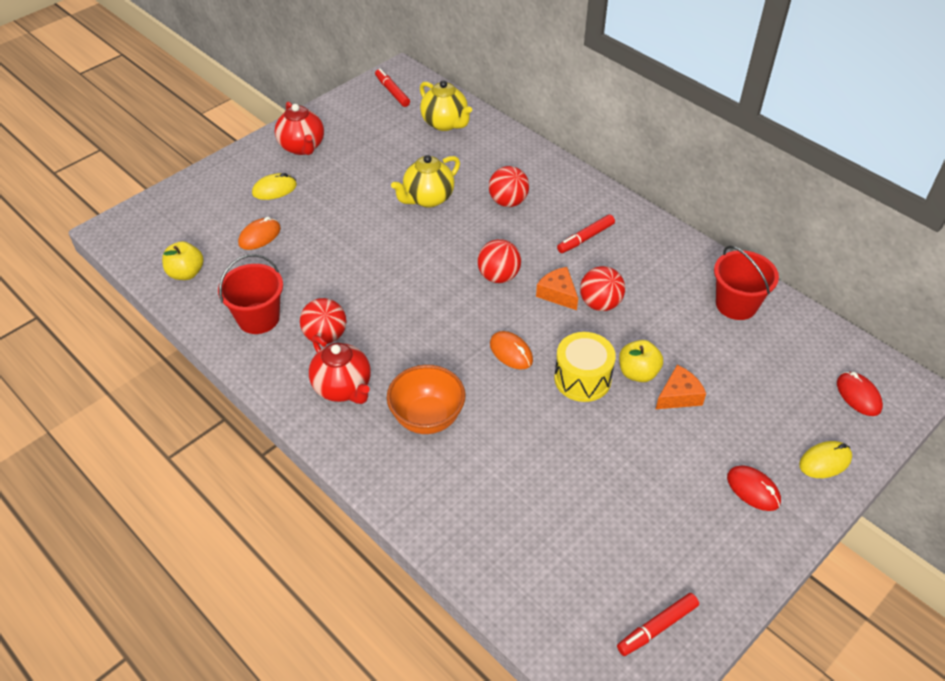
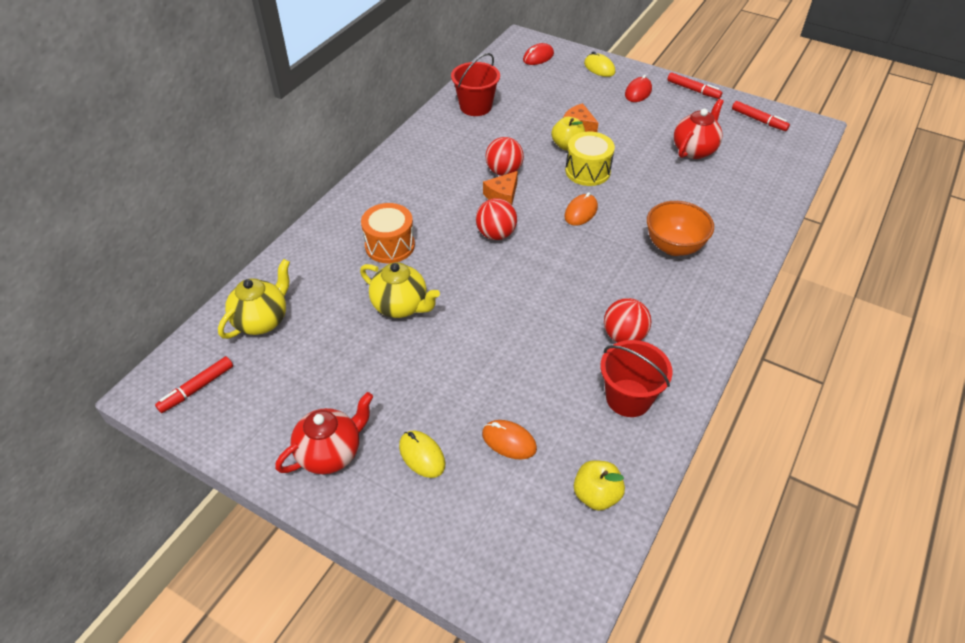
camera: 105 degrees left, 0 degrees up
(343, 388) = (675, 306): red teapot -> red teapot (694, 150)
(508, 202) = (390, 245): red ball -> orange drum
(585, 238) = (426, 189): red marker -> red marker (693, 90)

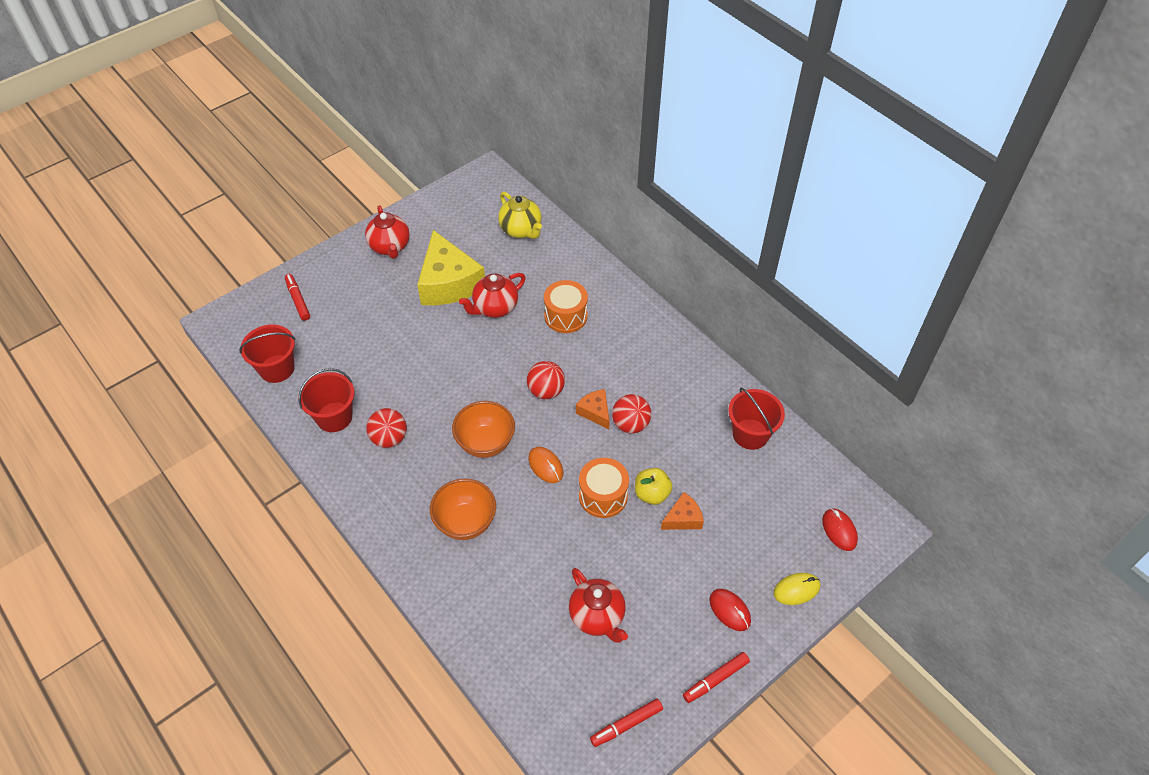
camera: 110 degrees right, 5 degrees up
(197, 388) = (478, 193): red marker -> red marker (298, 300)
(376, 363) = (448, 283): none -> yellow cheese
(401, 306) = (495, 308): yellow teapot -> red teapot
(422, 455) = (361, 289): yellow mouse -> none
(509, 441) = (343, 336): orange mouse -> none
(582, 259) = (485, 443): none -> orange bowl
(587, 171) = (603, 496): yellow drum -> orange drum
(596, 495) = (277, 368): yellow apple -> red bucket

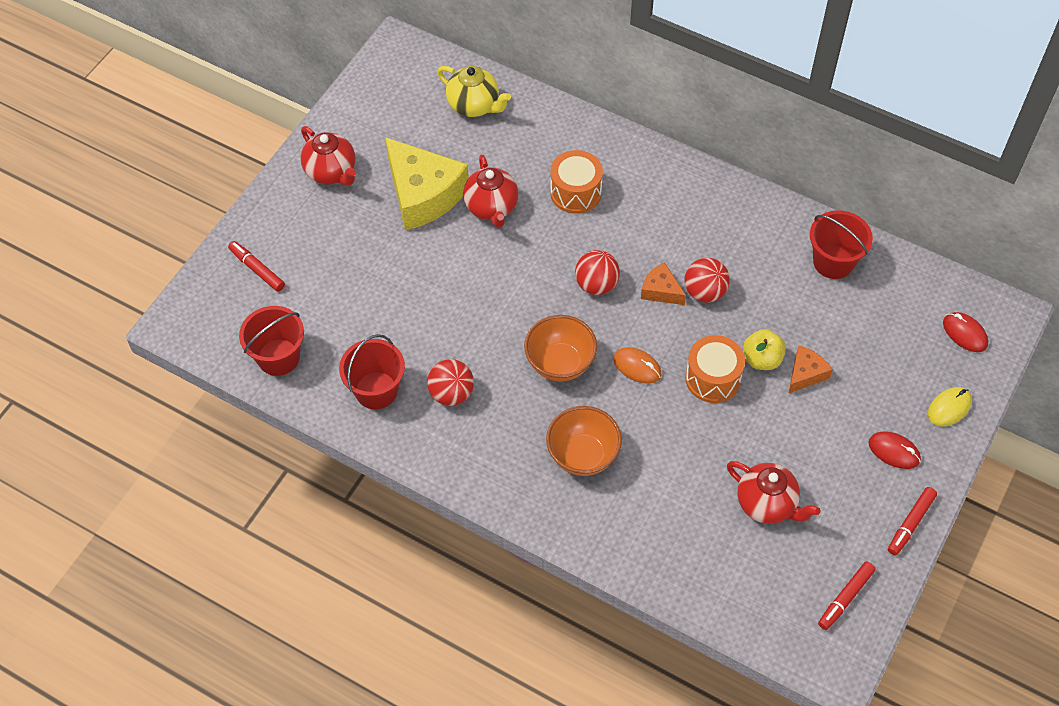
camera: 20 degrees left, 5 degrees up
(495, 308) = (491, 208): red teapot -> red teapot turned 45 degrees counterclockwise

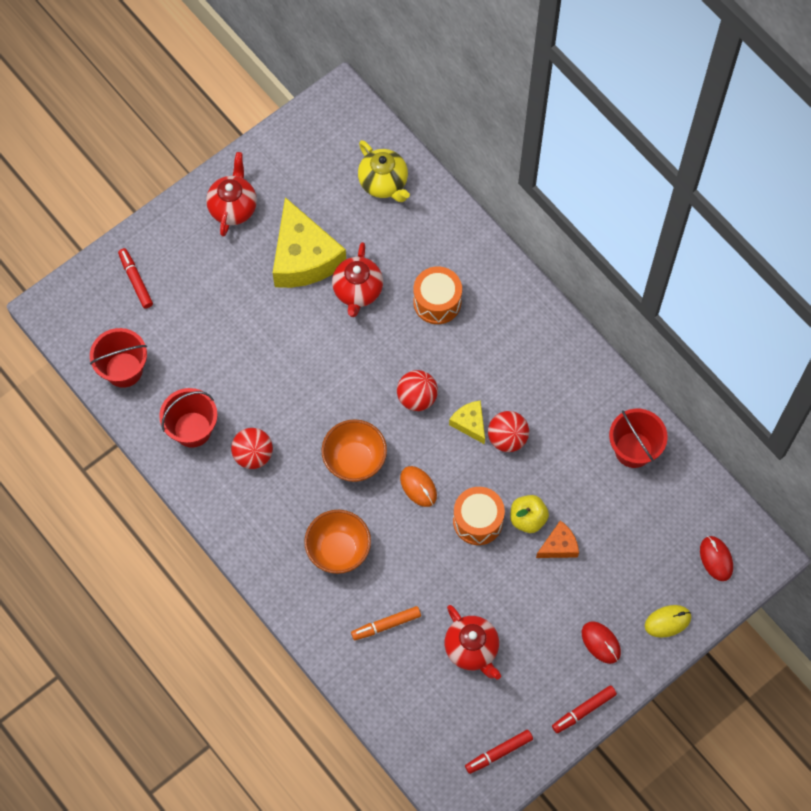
camera: 20 degrees right, 10 degrees up
(331, 172) = (233, 207): red teapot -> red teapot turned 150 degrees counterclockwise
(661, 291) = (470, 423): orange cheese -> yellow cheese
(666, 512) = (386, 625): none -> orange marker

